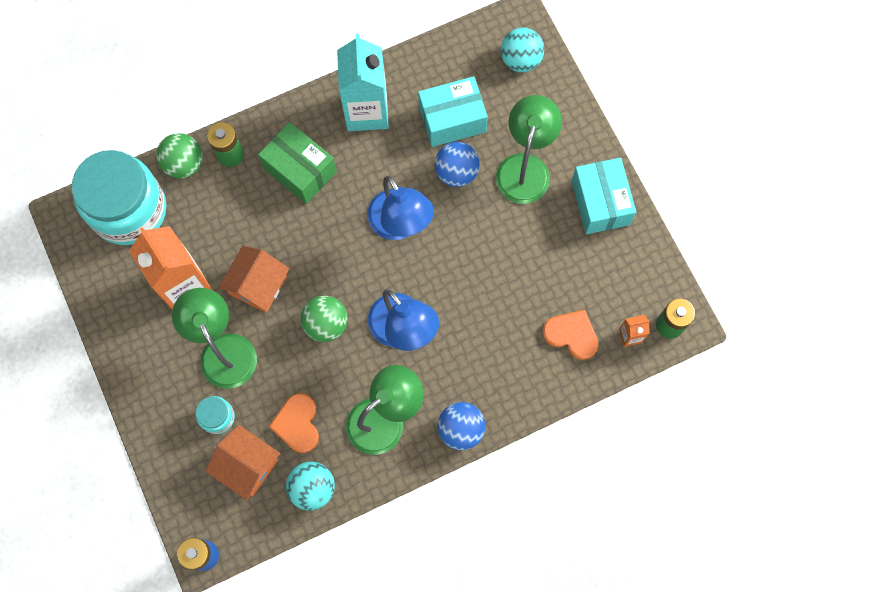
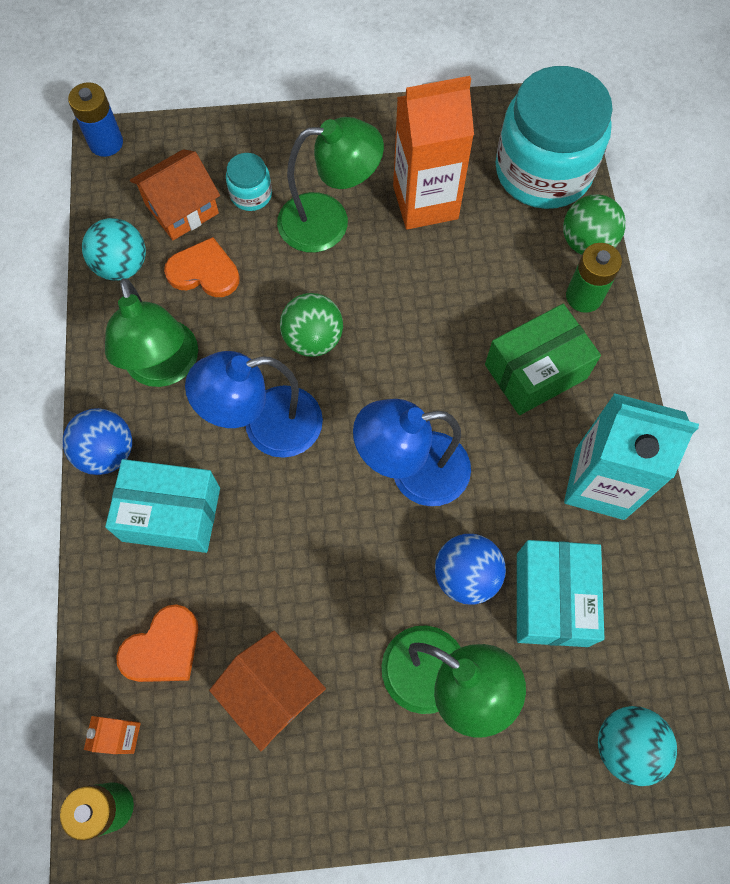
camera: 110 degrees right, 5 degrees down
(258, 285) = (395, 279): orange house -> orange house (272, 692)
(600, 202) = (343, 778): turquoise box -> turquoise box (171, 514)

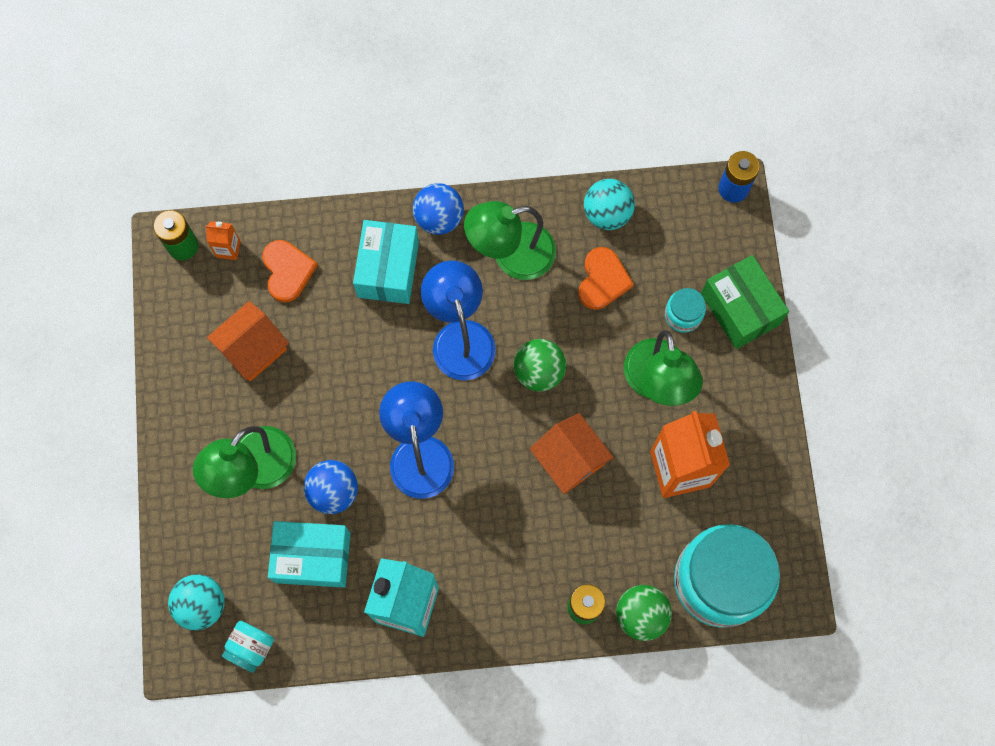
camera: 90 degrees right, 5 degrees up
(163, 648) = (287, 271): orange heart -> orange heart turned 150 degrees counterclockwise
(182, 208) = (666, 257): orange house -> orange house (570, 459)
(535, 371) = (509, 558): green box -> green box (740, 309)
(673, 675) = (251, 647): none -> turquoise jar

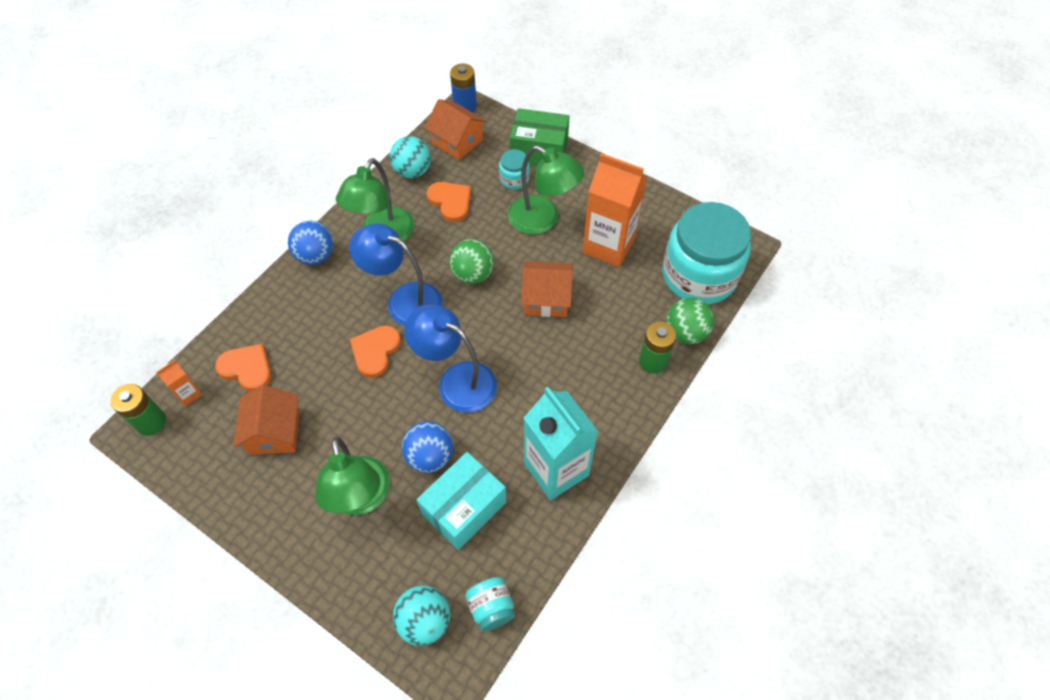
camera: 50 degrees left, 15 degrees down
(388, 269) = (315, 308): turquoise box -> none
(390, 359) = (375, 351): none -> orange heart
(681, 221) = (457, 141): none -> orange house

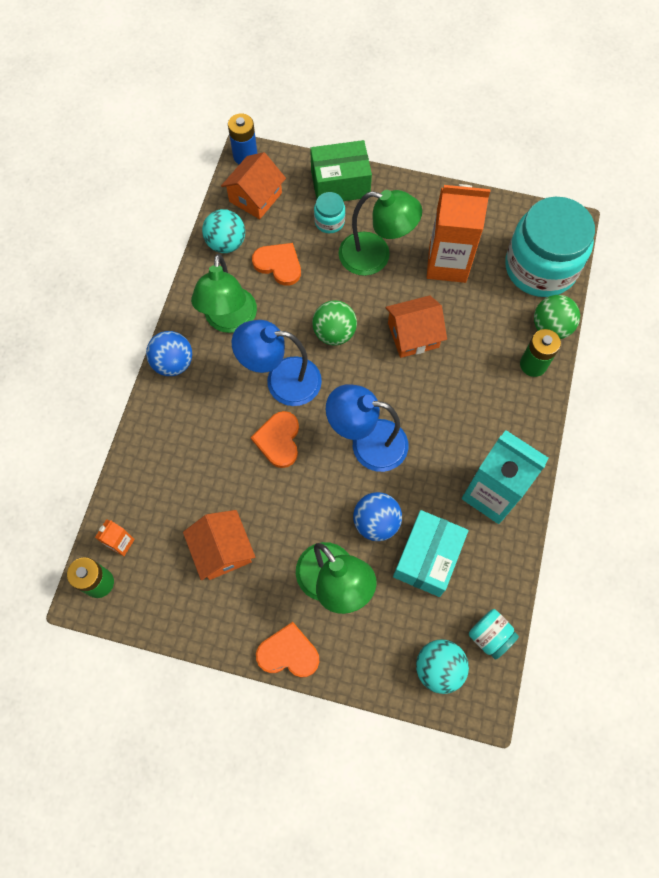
camera: 20 degrees left, 10 degrees up
(247, 368) = (164, 499): orange heart -> orange heart (288, 653)
(457, 141) = (255, 197): orange house -> orange house turned 75 degrees counterclockwise

